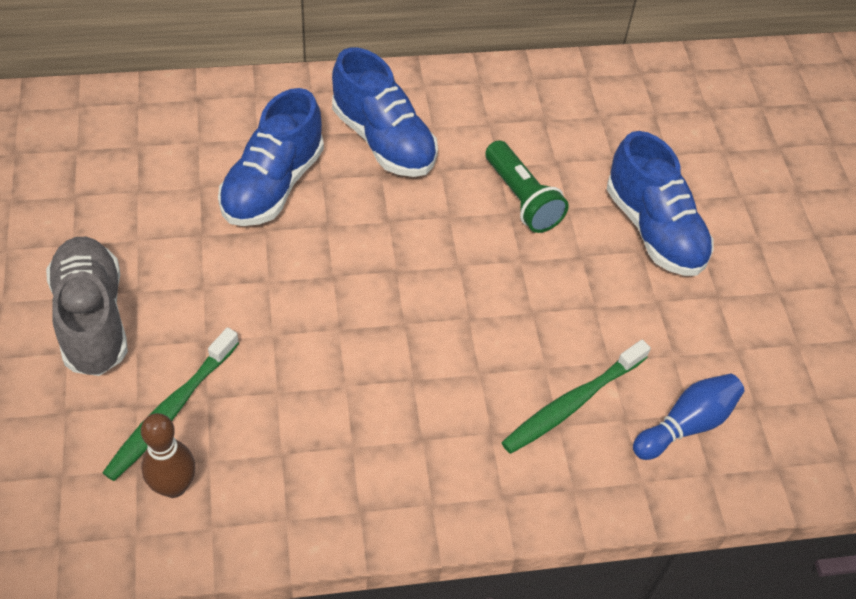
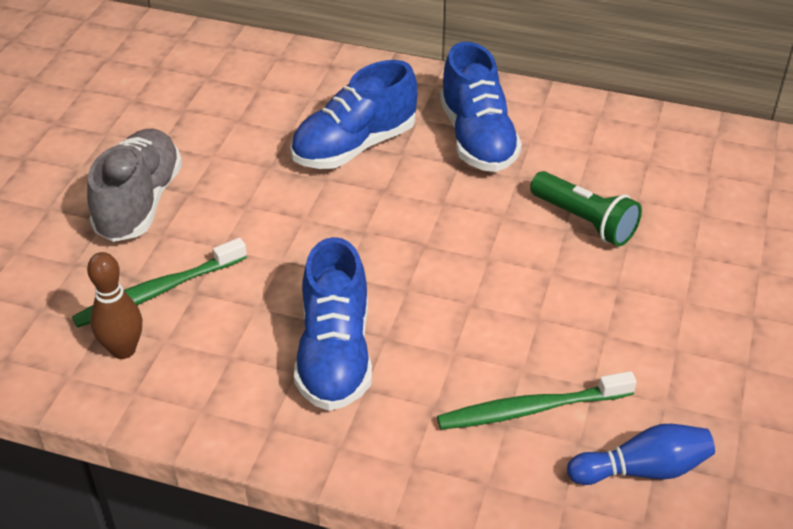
camera: 30 degrees right, 10 degrees down
(522, 198) = (584, 221): green flashlight -> green flashlight turned 45 degrees counterclockwise
(654, 229) = (709, 286): blue shoe -> blue shoe (335, 354)

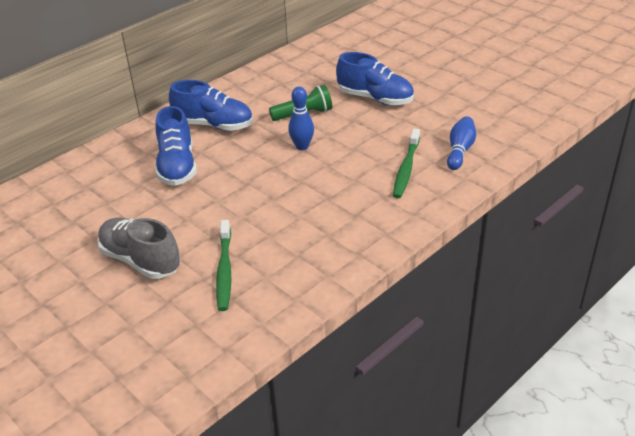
camera: 60 degrees left, 5 degrees down
(123, 350) = (259, 295): brown bowling pin -> none
(335, 354) = (326, 218): blue shoe -> blue shoe (375, 98)
(496, 254) = (302, 146): none -> blue bowling pin

